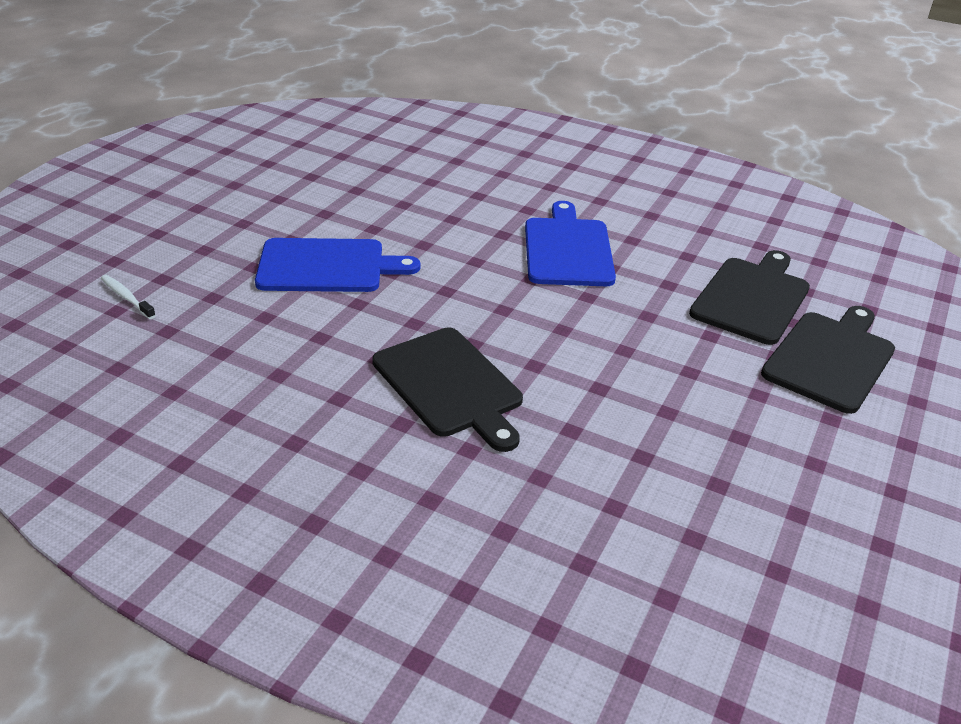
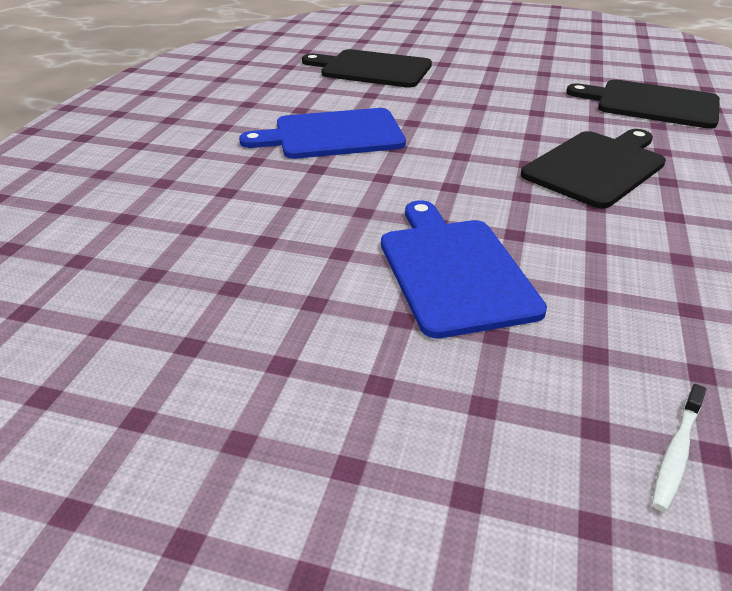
camera: 100 degrees left, 0 degrees up
(830, 358) = (433, 50): black cutting board -> black cutting board (651, 104)

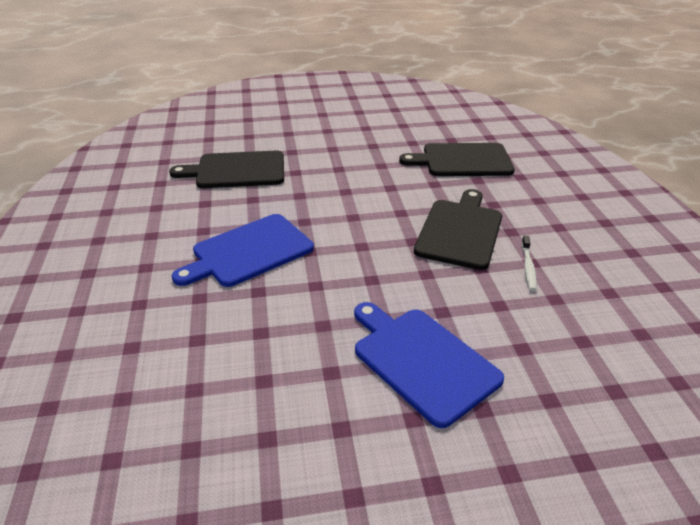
camera: 25 degrees left, 0 degrees up
(676, 453) = (635, 460): white toothbrush -> white toothbrush (528, 267)

